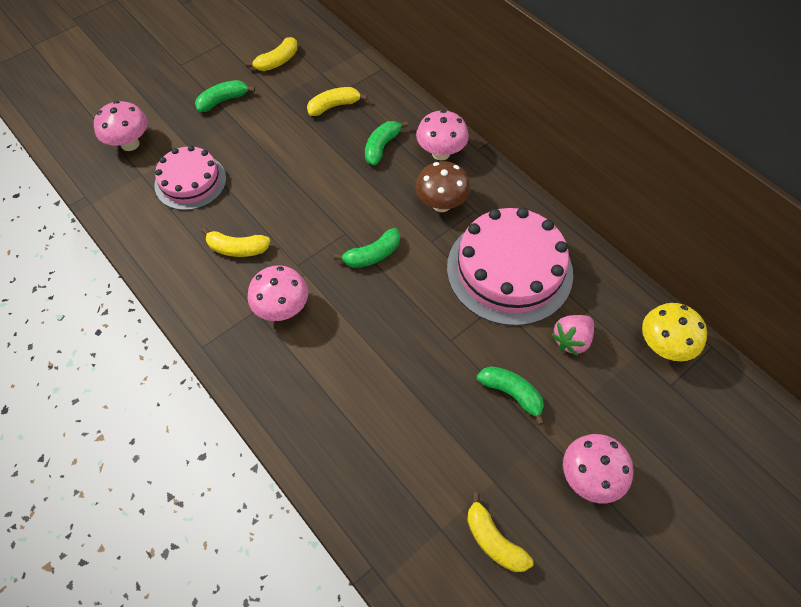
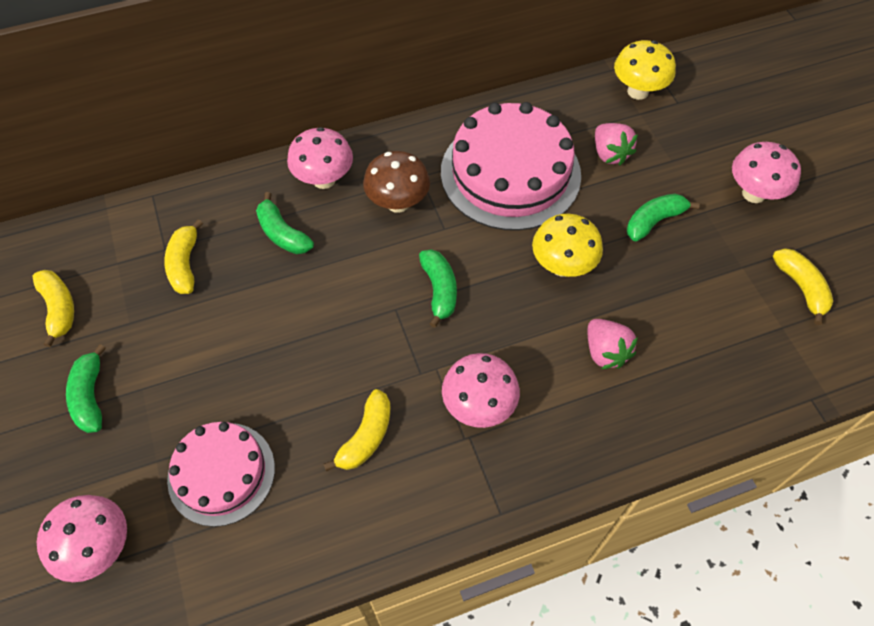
camera: 70 degrees left, 0 degrees up
(360, 384) = (605, 352): none -> pink strawberry
(431, 332) = (562, 266): none -> yellow mushroom
(494, 540) = (801, 287): yellow banana -> yellow banana turned 90 degrees counterclockwise

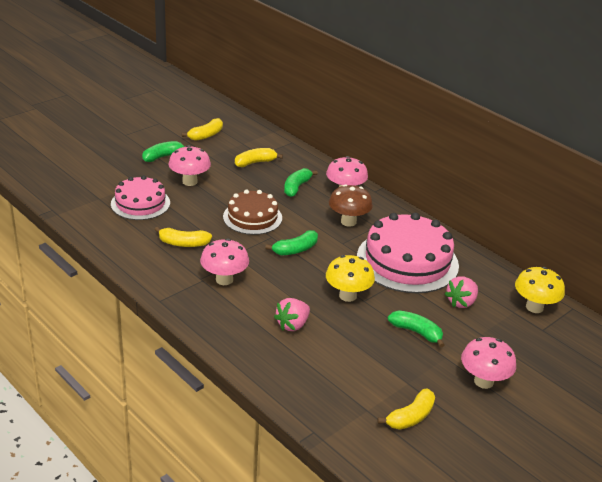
camera: 65 degrees right, 25 degrees down
(99, 547) = (87, 180): pink mushroom -> pink mushroom (189, 182)
(336, 318) = (252, 217): none -> brown cake

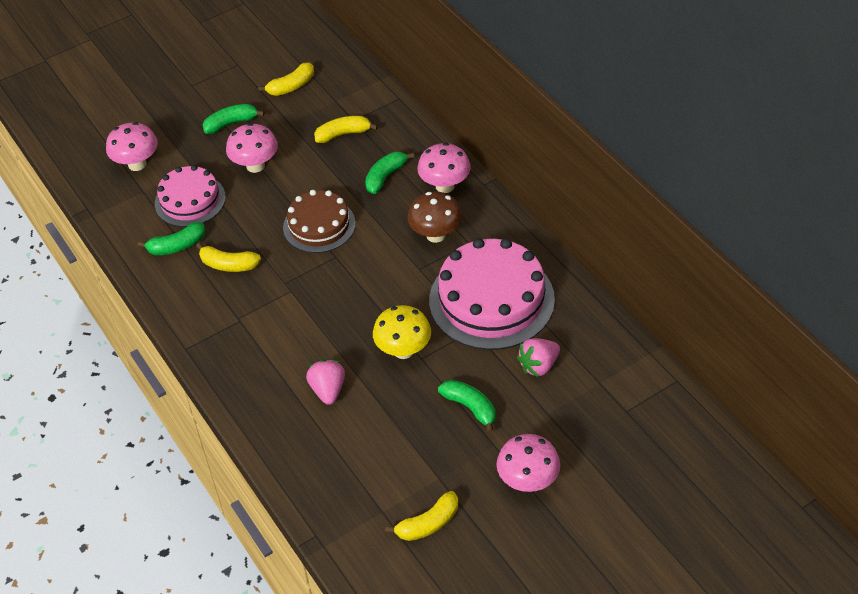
camera: 15 degrees right, 15 degrees up
(224, 279) = (264, 321): pink mushroom -> pink mushroom (137, 164)
(292, 325) = (328, 390): pink strawberry -> pink strawberry turned 120 degrees clockwise
(295, 250) = (359, 278): green banana -> green banana (177, 246)
(534, 307) = (628, 377): yellow mushroom -> none

